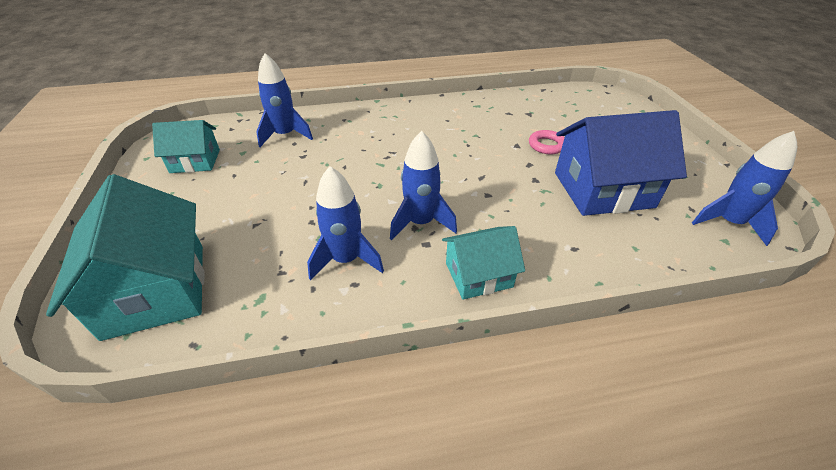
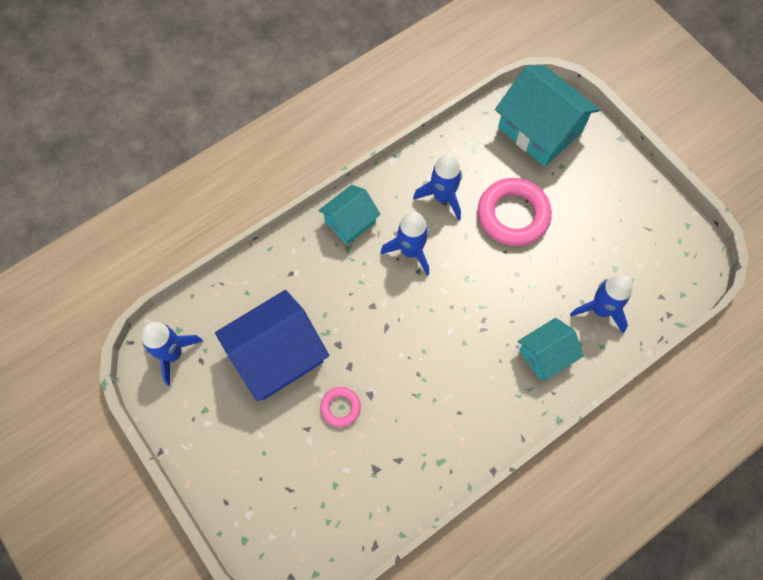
camera: 155 degrees right, 25 degrees up
(195, 161) = (642, 239): turquoise house -> turquoise house (545, 354)
(286, 216) = (513, 215): none -> pink ring

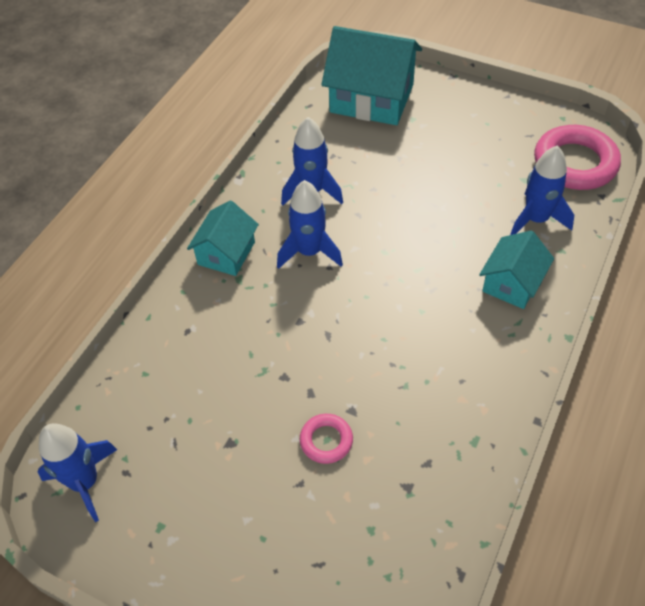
camera: 25 degrees left, 15 degrees down
(277, 355) = (218, 421): blue house -> none
(513, 215) = (394, 177): pink ring -> pink ring (575, 163)

